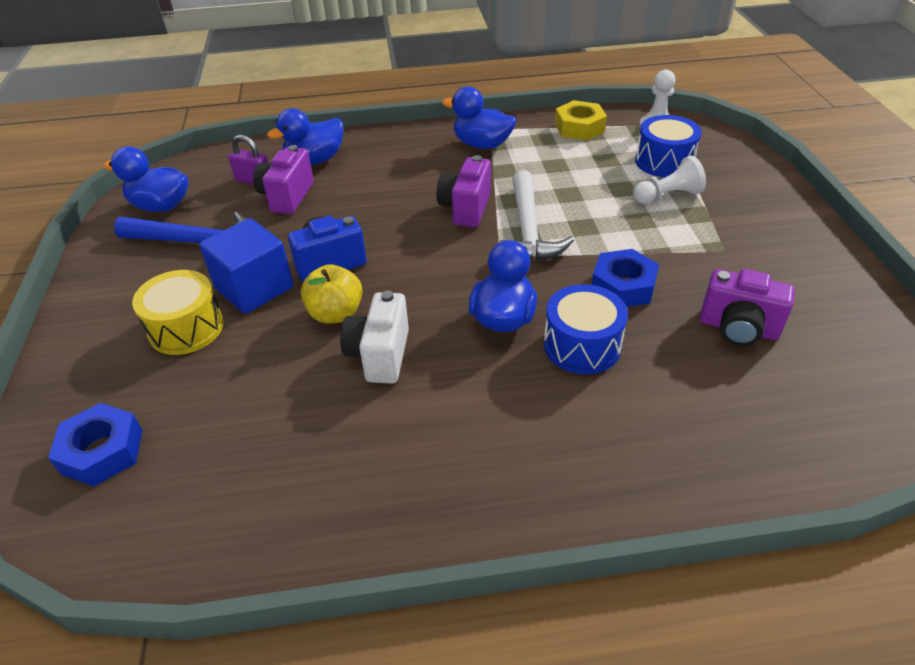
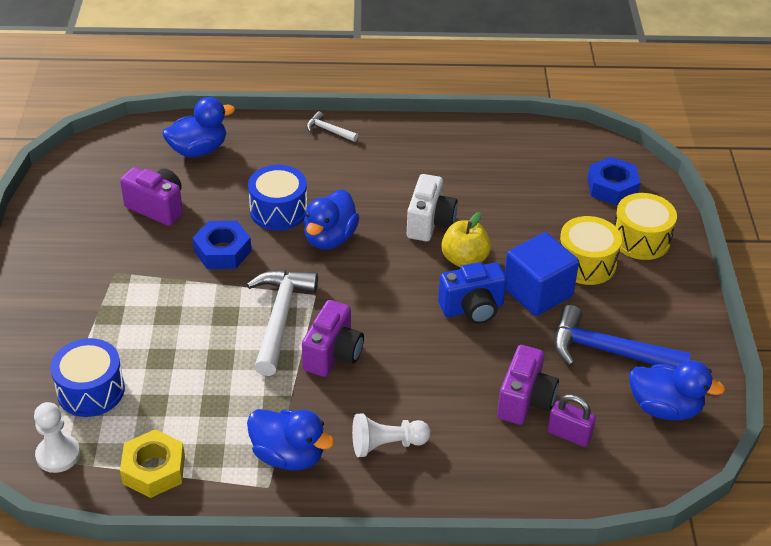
camera: 175 degrees left, 0 degrees up
(100, 370) = (640, 239): none -> yellow drum
(315, 160) = (499, 459): blue duck -> blue duck (198, 150)
(564, 504) = (329, 130): none -> white hammer
(667, 196) = (121, 340): white pawn -> white pawn (386, 444)

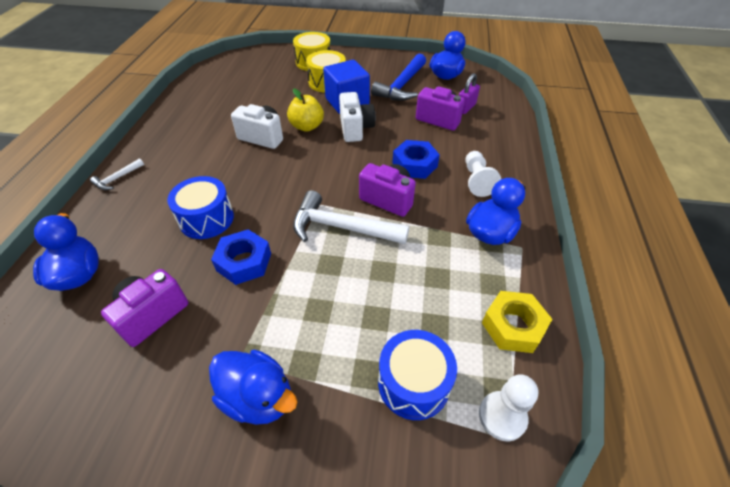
camera: 80 degrees left, 5 degrees up
(330, 238) = (256, 190): blue duck -> blue duck (258, 397)
(472, 309) = (355, 129): blue camera -> white camera
(612, 187) = (263, 64): blue nut -> blue nut (414, 165)

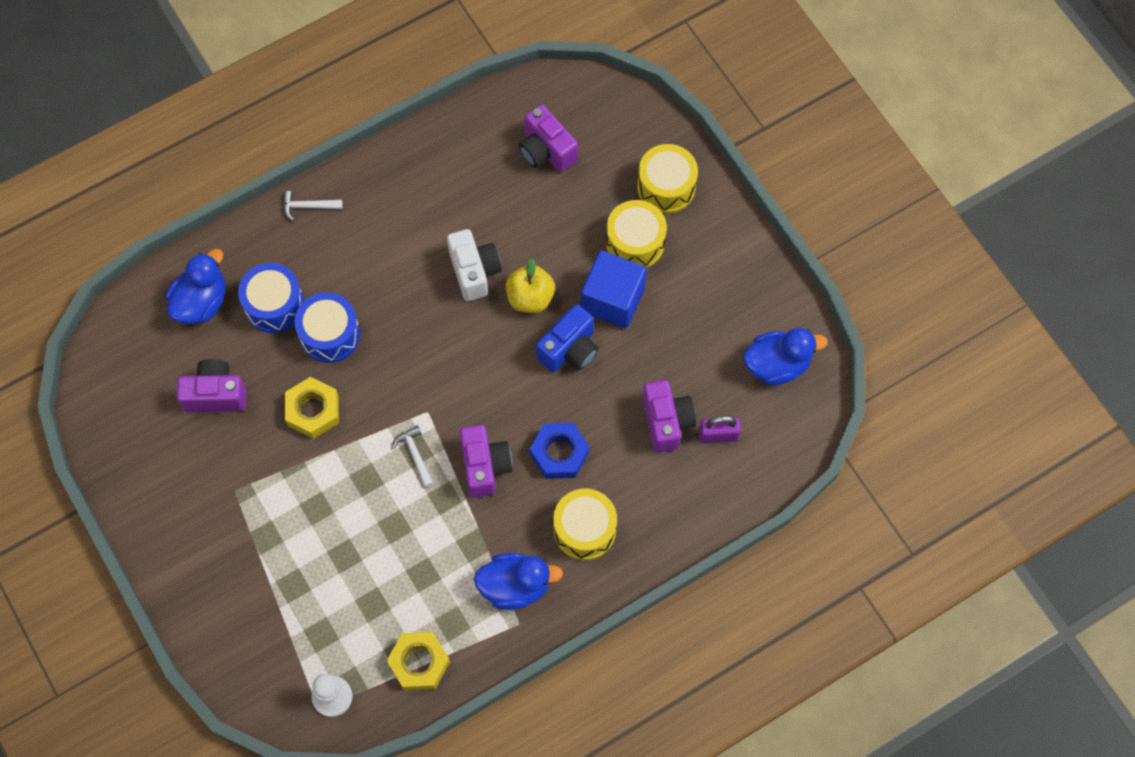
camera: 50 degrees right, 20 degrees up
(240, 83) = (546, 151): none -> purple camera
(244, 262) = (313, 411): blue nut -> yellow nut
(258, 397) = (219, 528): blue duck -> none
(342, 227) = (415, 455): white hammer -> white hammer, size x0.48
(355, 129) = (569, 349): white camera -> blue camera
(402, 85) = (704, 331): blue hammer -> none
(413, 383) = (310, 622): blue drum -> blue drum (274, 305)
(477, 180) = (584, 529): white pawn -> yellow drum

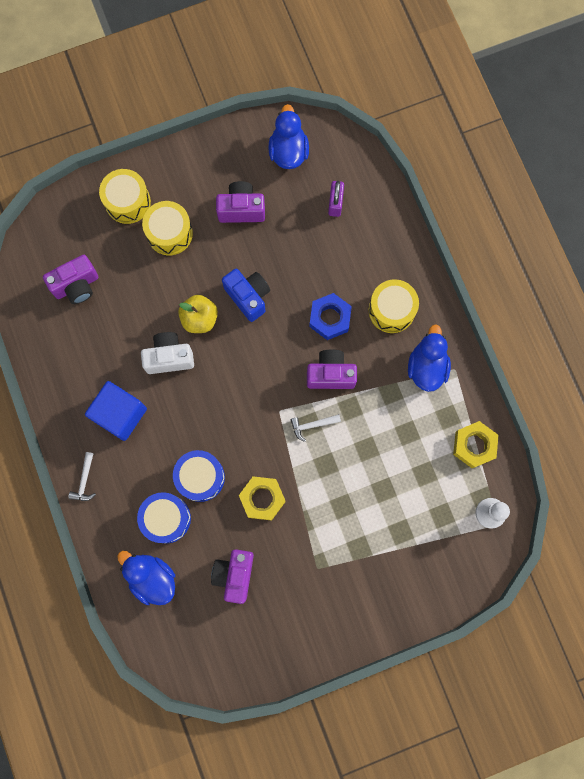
camera: 80 degrees left, 10 degrees up
(612, 299) = (213, 258): blue cube -> blue cube (120, 414)
(666, 422) = (318, 237): purple camera -> purple camera (241, 209)

